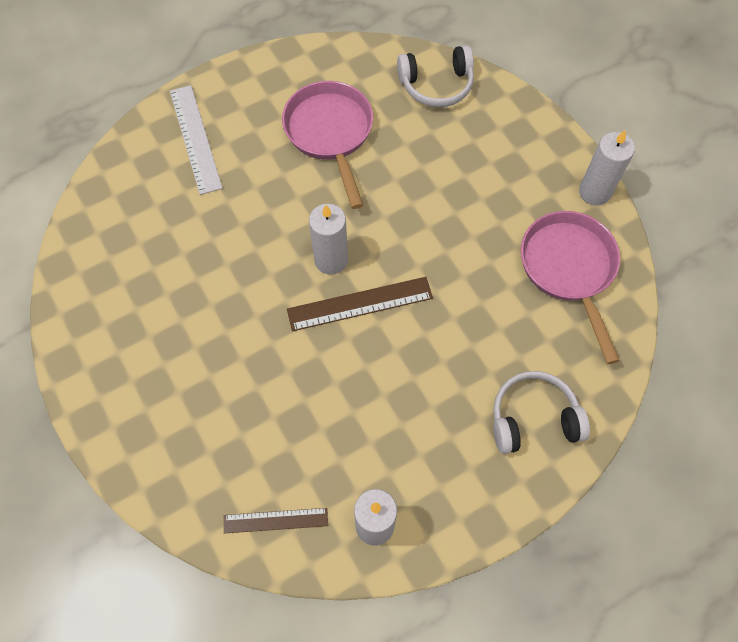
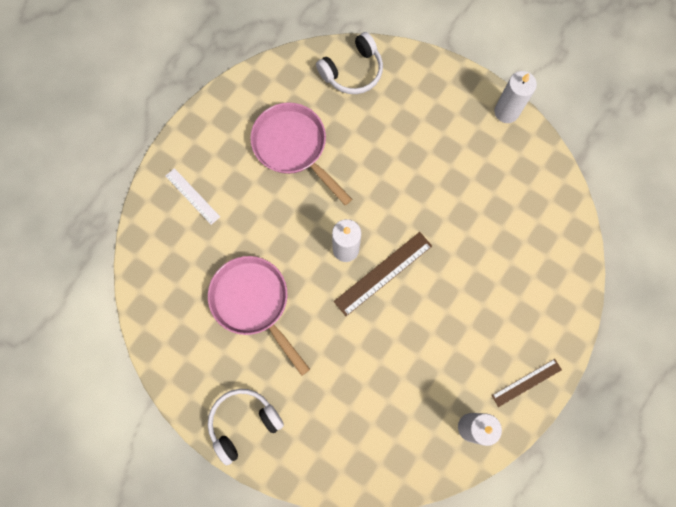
camera: 25 degrees left, 10 degrees up
(195, 138) = (192, 196): white ruler -> white ruler, size x0.64
(275, 520) = (404, 455): brown ruler -> brown ruler (526, 382)
(533, 418) = (540, 303): white headphones -> white headphones (243, 423)
(569, 269) = (515, 181): pink pan -> pink pan (253, 303)

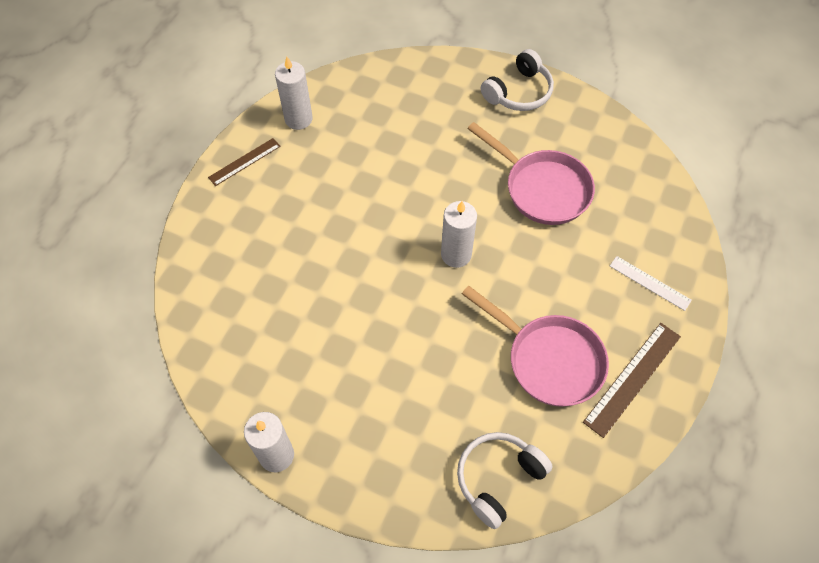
camera: 170 degrees right, 15 degrees down
(383, 273) = (408, 236): brown ruler -> brown ruler (632, 378)

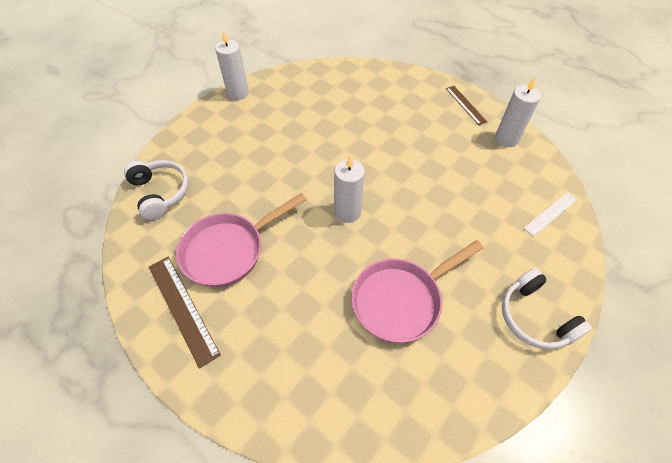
camera: 105 degrees right, 5 degrees down
(650, 283) = (265, 363): white ruler -> white ruler (551, 214)

